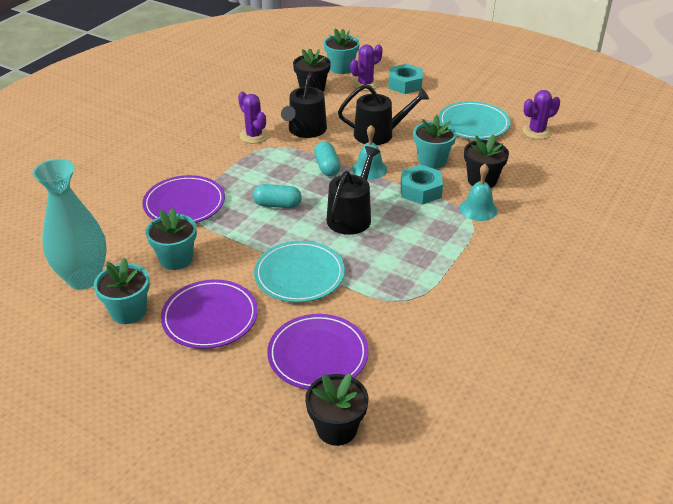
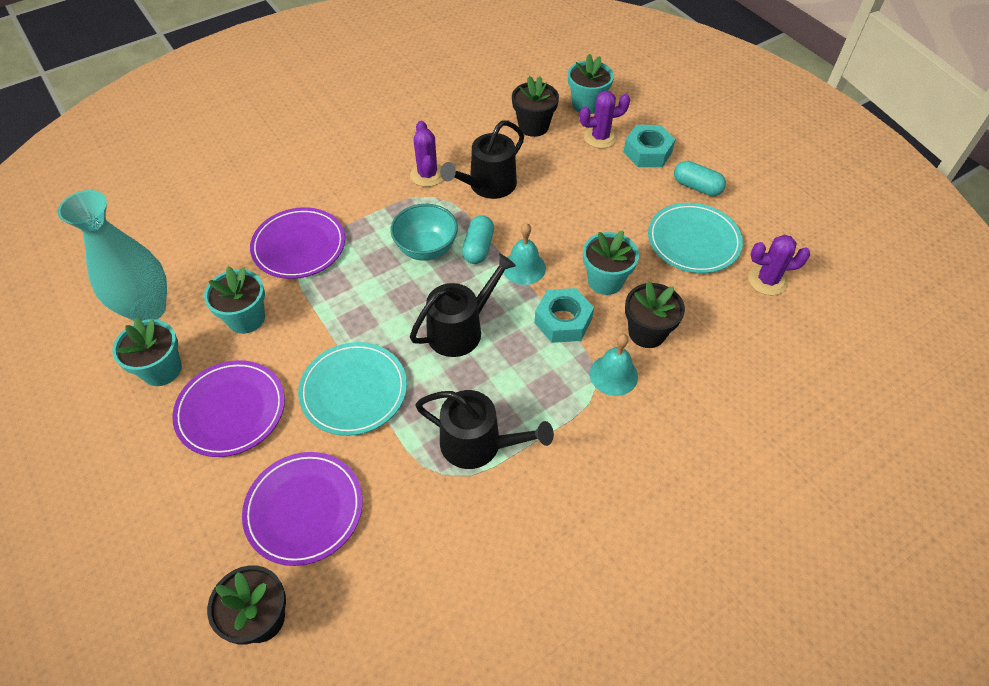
camera: 25 degrees right, 15 degrees up
(277, 205) = (392, 283): turquoise capsule -> turquoise capsule (697, 187)
(288, 178) = (426, 249): none -> turquoise bowl
(379, 134) = (568, 218): black watering can -> black watering can (478, 444)

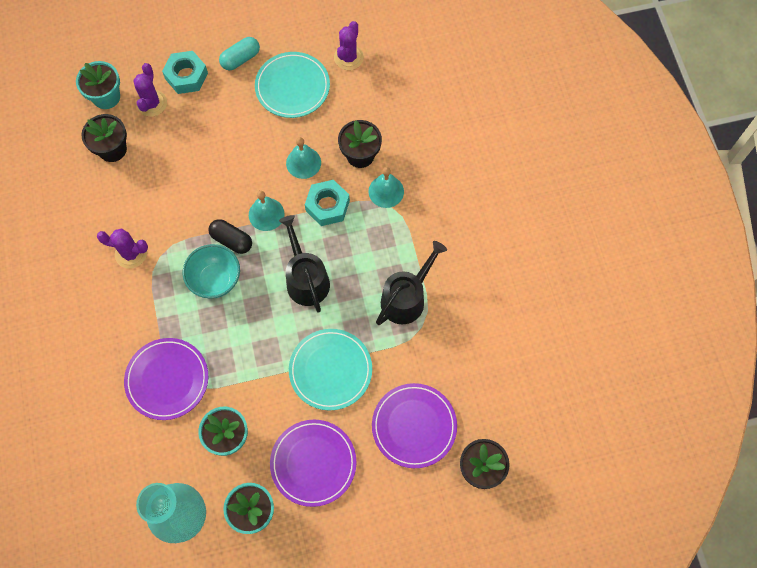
camera: 70 degrees left, 15 degrees up
(478, 248) = (231, 240): turquoise capsule -> black capsule
(488, 185) = (166, 210): black watering can -> none
(605, 281) = (303, 162): turquoise flower pot -> turquoise bell

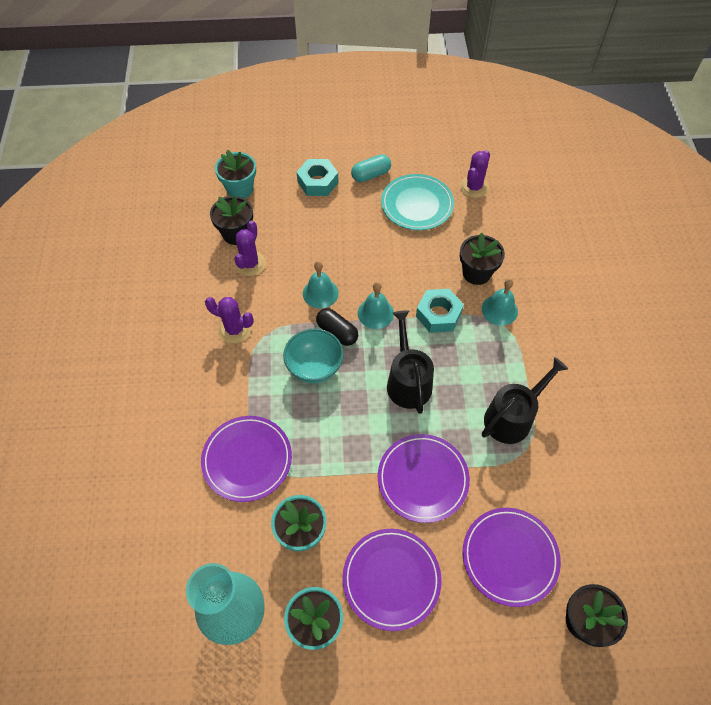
camera: 10 degrees right, 10 degrees down
(152, 103) = (281, 200): purple cactus -> purple cactus (250, 264)
(303, 162) = (419, 272): turquoise bell -> turquoise bell (320, 293)
(330, 370) = (422, 479): turquoise plate -> purple plate

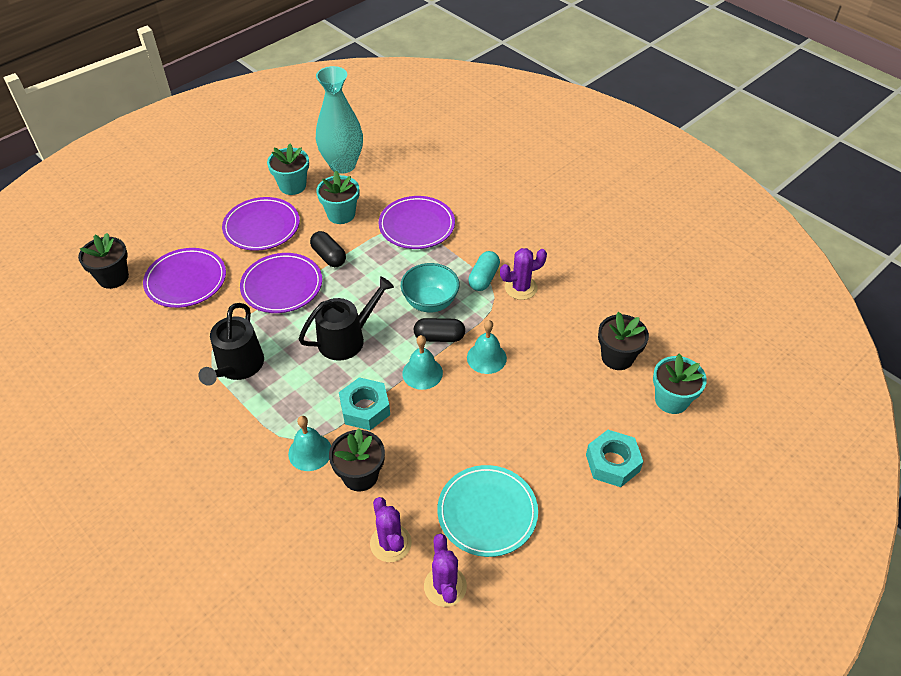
camera: 140 degrees right, 10 degrees down
(250, 264) = (572, 341): purple cactus -> purple cactus (390, 543)
(356, 483) = (329, 256): none -> black capsule
(371, 175) = (571, 514): turquoise capsule -> turquoise capsule (483, 278)
(408, 381) = (346, 339): black watering can -> black watering can turned 75 degrees counterclockwise

